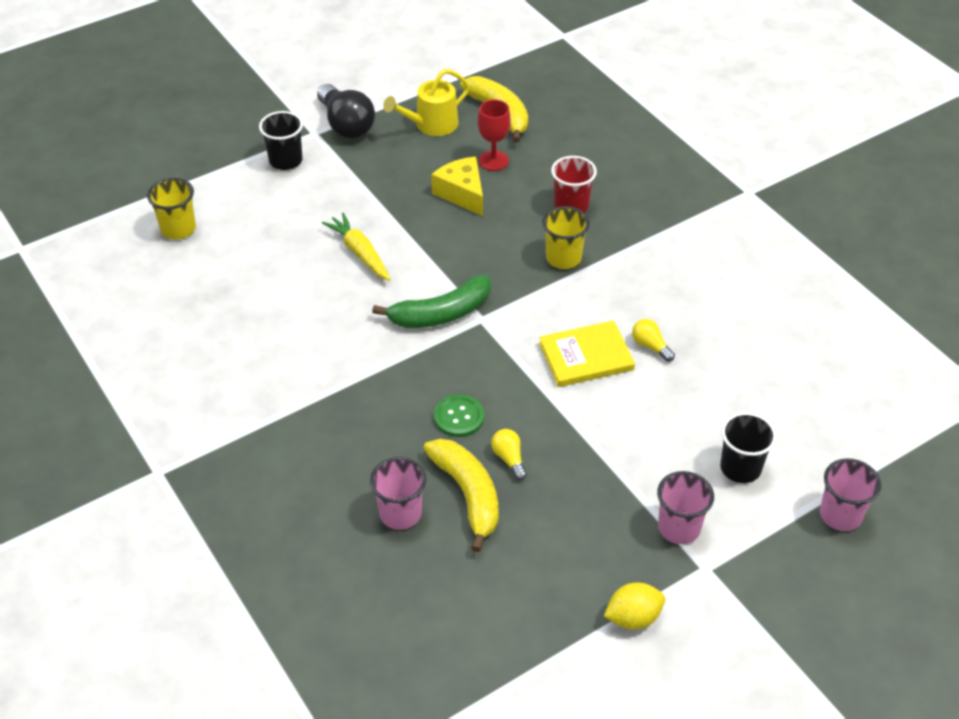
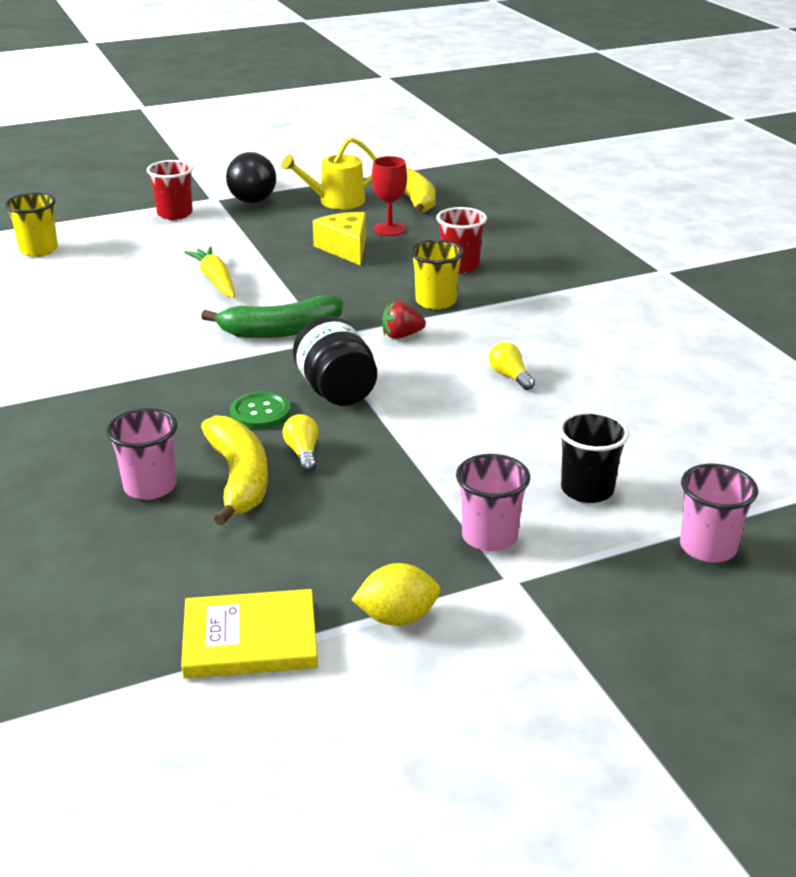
camera: 10 degrees right, 15 degrees down
(286, 160) = (175, 214): black cup -> red cup
(513, 382) = (336, 390): none -> black jar
(546, 306) = (401, 336): none -> red strawberry
(586, 357) = (430, 378): yellow book -> yellow book (250, 638)

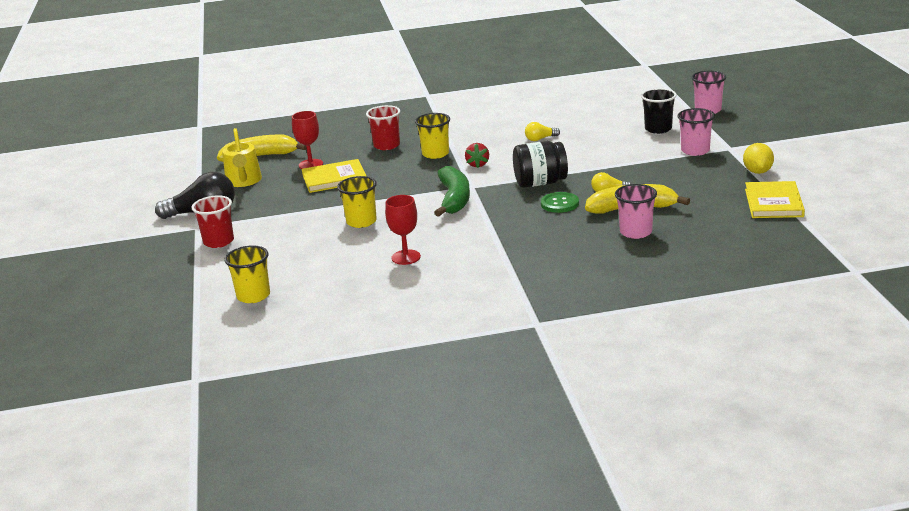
camera: 75 degrees left, 5 degrees down
(109, 319) = (406, 257): none -> red goblet
(215, 280) = (361, 222): yellow carrot -> yellow cup
(345, 248) = (334, 179): yellow cheese -> yellow book

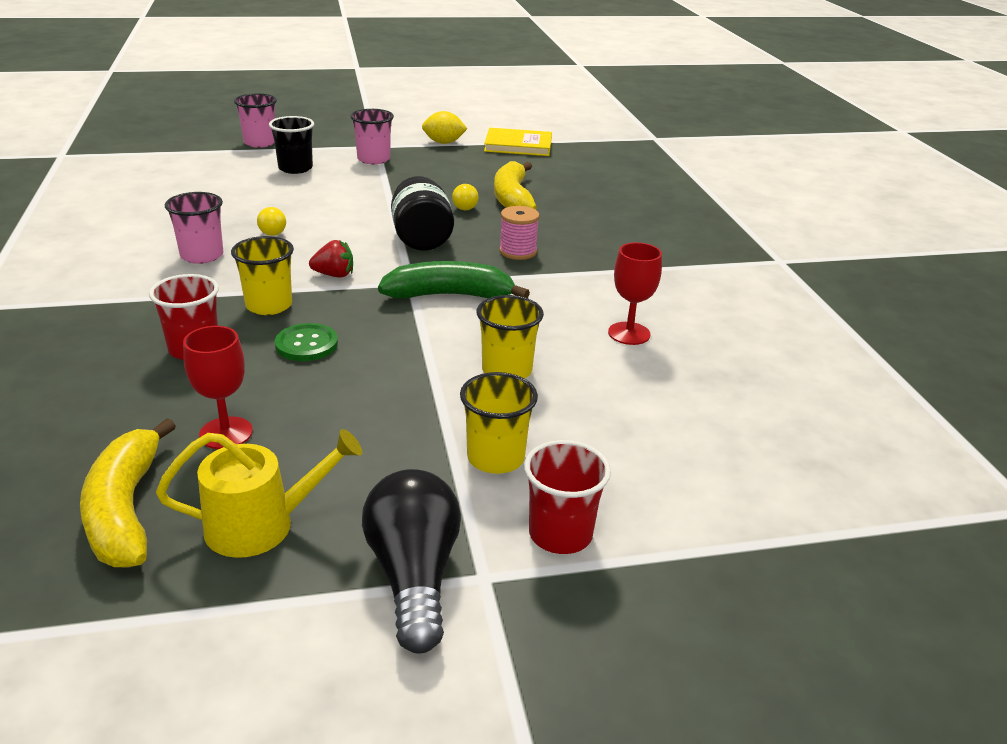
camera: 95 degrees left, 5 degrees up
(253, 296) = (766, 469): yellow cup -> yellow cup (495, 458)
(334, 179) = (316, 402): yellow book -> none
(527, 216) = (518, 252): none -> pink spool
(559, 204) = (488, 232): green button -> green button (306, 344)
(636, 232) = (572, 202): pink cup -> pink cup (202, 255)

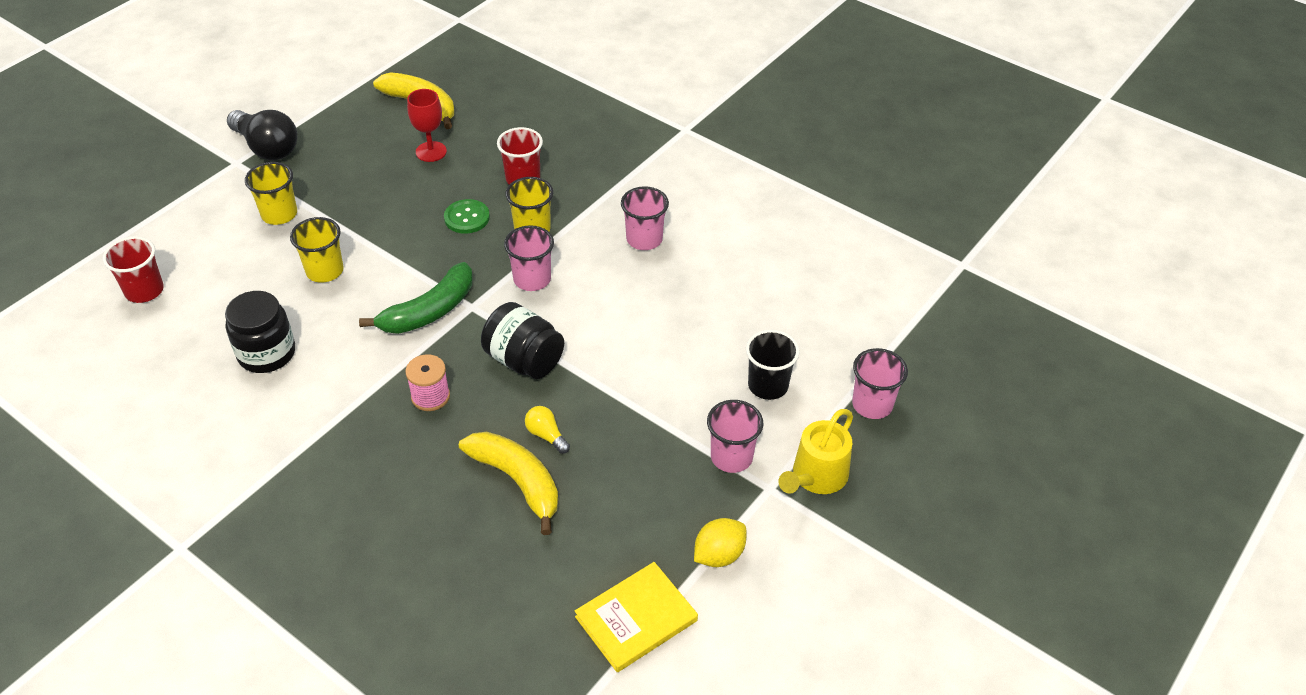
camera: 140 degrees right, 15 degrees up
(260, 525) = (356, 129): yellow watering can -> yellow watering can (816, 476)
(271, 230) = (645, 293): yellow light bulb -> none
(334, 275) = (532, 279): red strawberry -> pink cup
(560, 534) = (214, 196): red cup -> red cup (144, 291)
(629, 333) = (267, 353): red goblet -> black jar

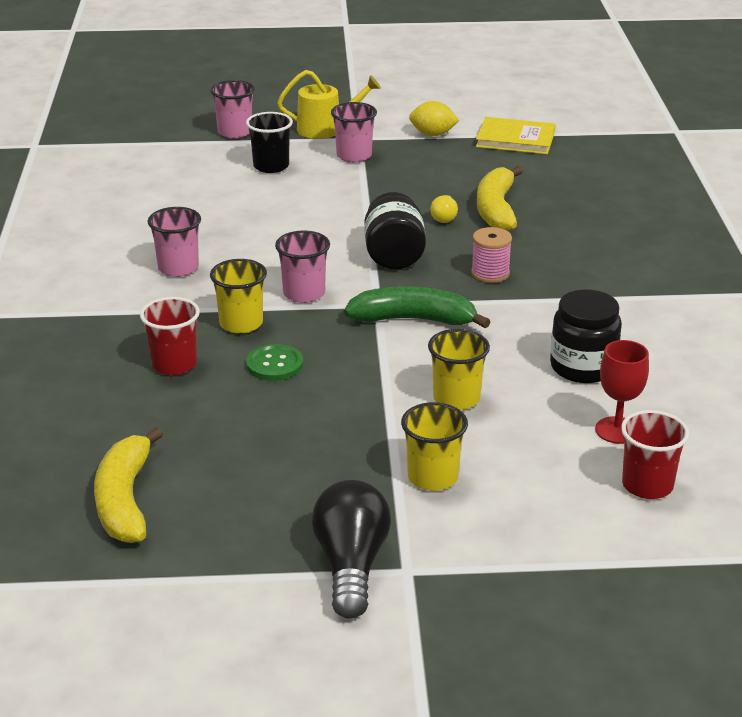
camera: 130 degrees left, 15 degrees down
(431, 151) = (203, 442): red goblet -> red goblet (617, 430)

